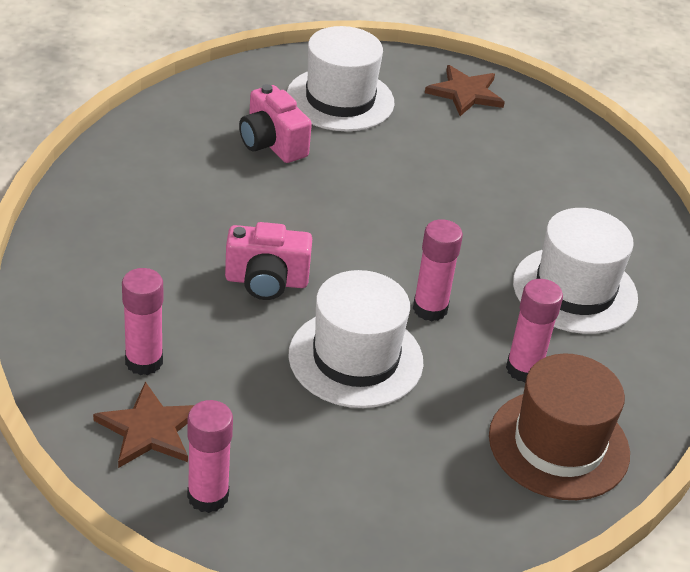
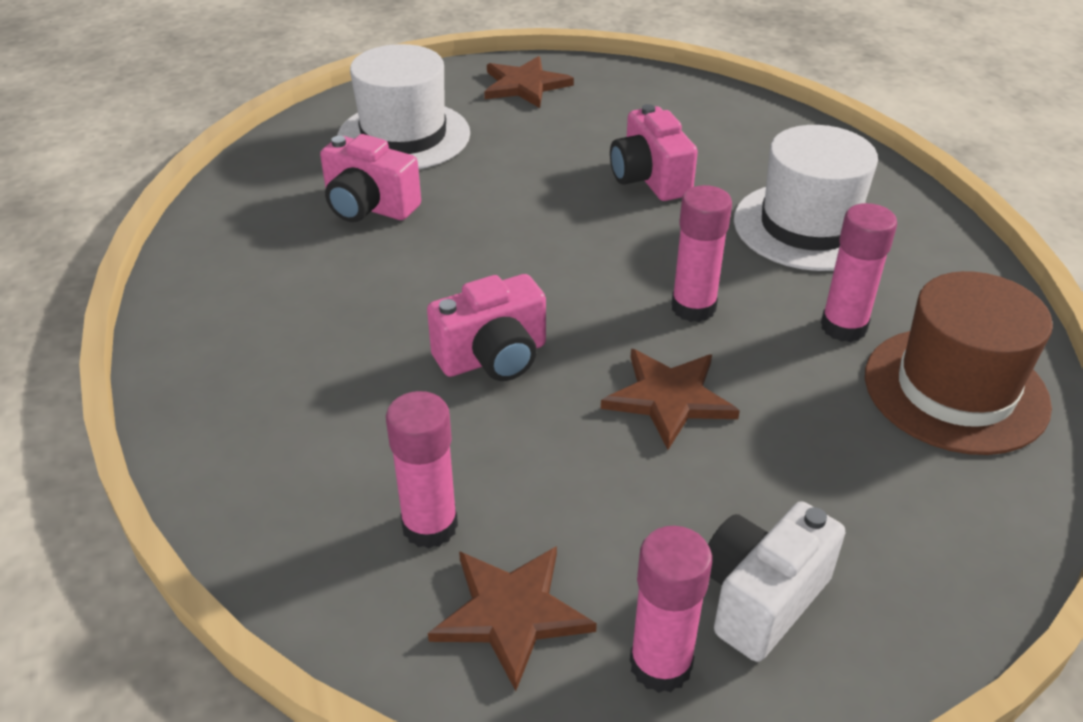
camera: 25 degrees left, 0 degrees up
(299, 494) = (761, 598): none -> white camera
(355, 358) = (669, 398): white hat -> brown star
(490, 205) = (649, 179): none -> pink camera

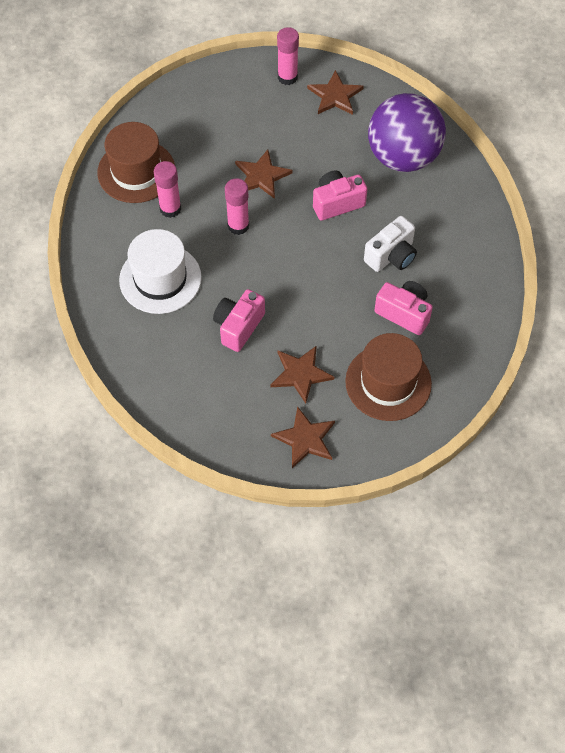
camera: 175 degrees left, 20 degrees up
(334, 460) = (403, 157): none -> purple ball
(404, 136) = (388, 382): white hat -> brown hat
(430, 526) = (364, 127): pink glue stick -> none
(539, 137) = (300, 374): none -> brown star
(649, 179) = (238, 326): pink camera -> pink camera turned 135 degrees counterclockwise
(761, 598) = (248, 95): white camera -> white camera (391, 256)

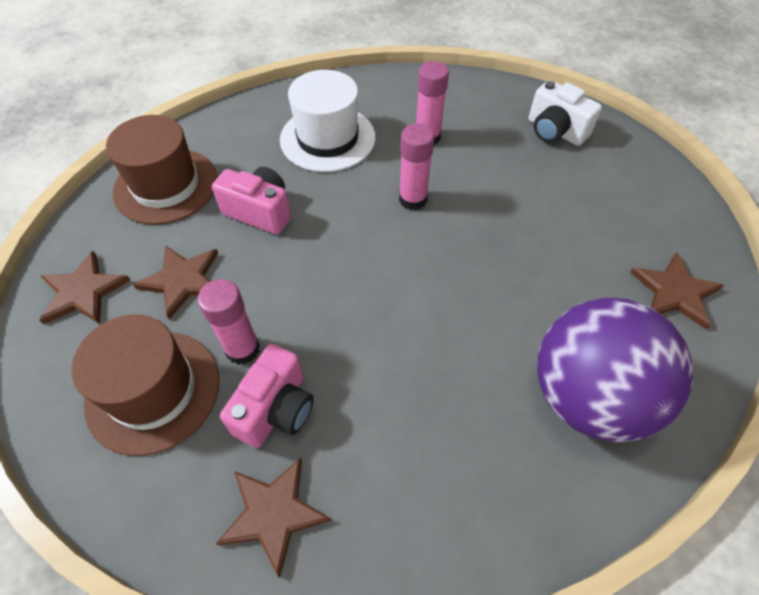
camera: 85 degrees right, 5 degrees down
(136, 171) = (474, 106): brown hat -> brown hat (166, 186)
(261, 176) = (498, 216): brown star -> brown star (273, 513)
(287, 77) = (682, 232): pink glue stick -> pink glue stick (242, 349)
(337, 203) = (472, 306): pink camera -> none
(391, 256) = (384, 386): white camera -> white camera (555, 131)

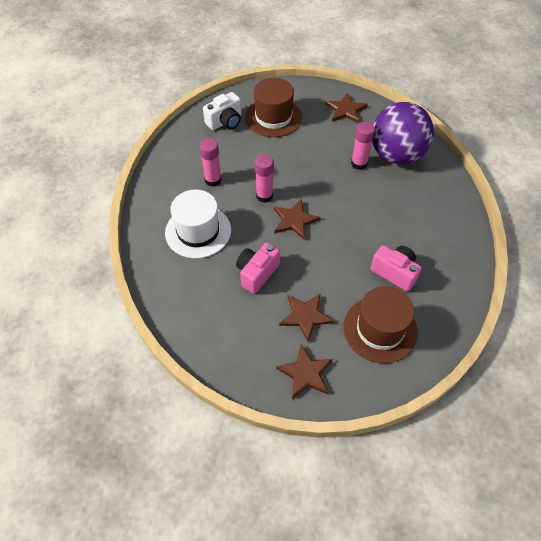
camera: 80 degrees left, 0 degrees up
(166, 186) = (219, 328): brown hat -> brown hat (273, 117)
(242, 349) = (358, 286): pink glue stick -> pink glue stick (359, 163)
(273, 513) = (446, 276): brown star -> brown star (294, 220)

